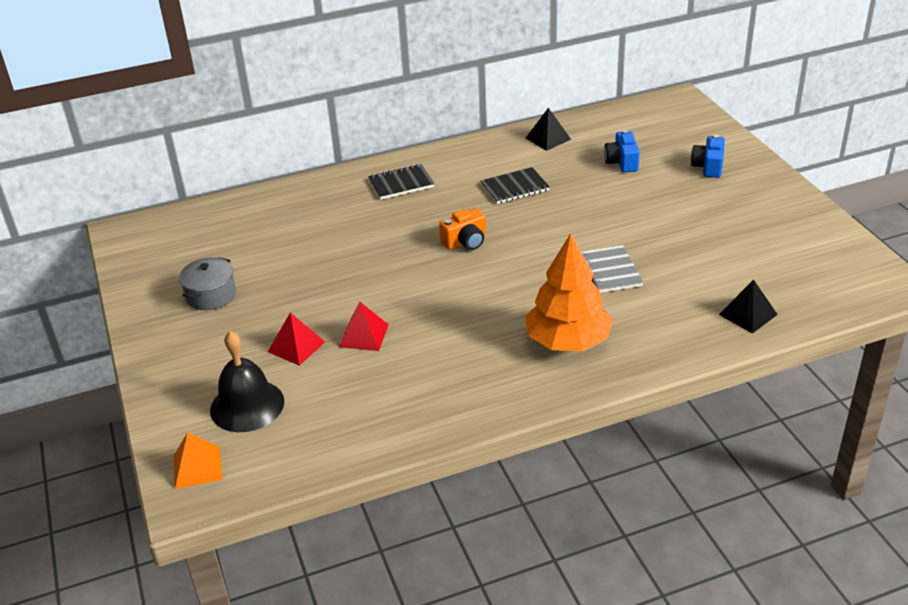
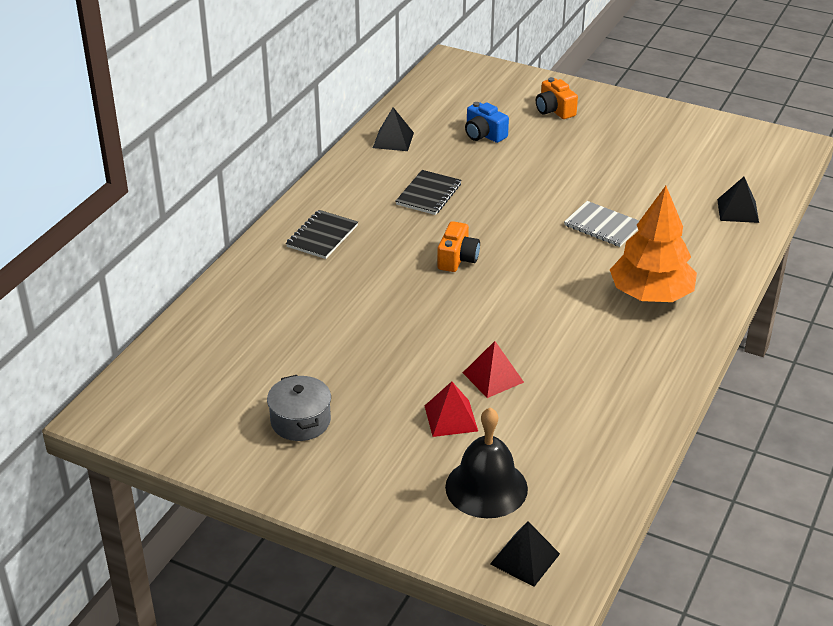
camera: 45 degrees left, 0 degrees up
(197, 467) = (524, 559): orange pyramid -> black pyramid
(708, 167) = (554, 110): blue camera -> orange camera

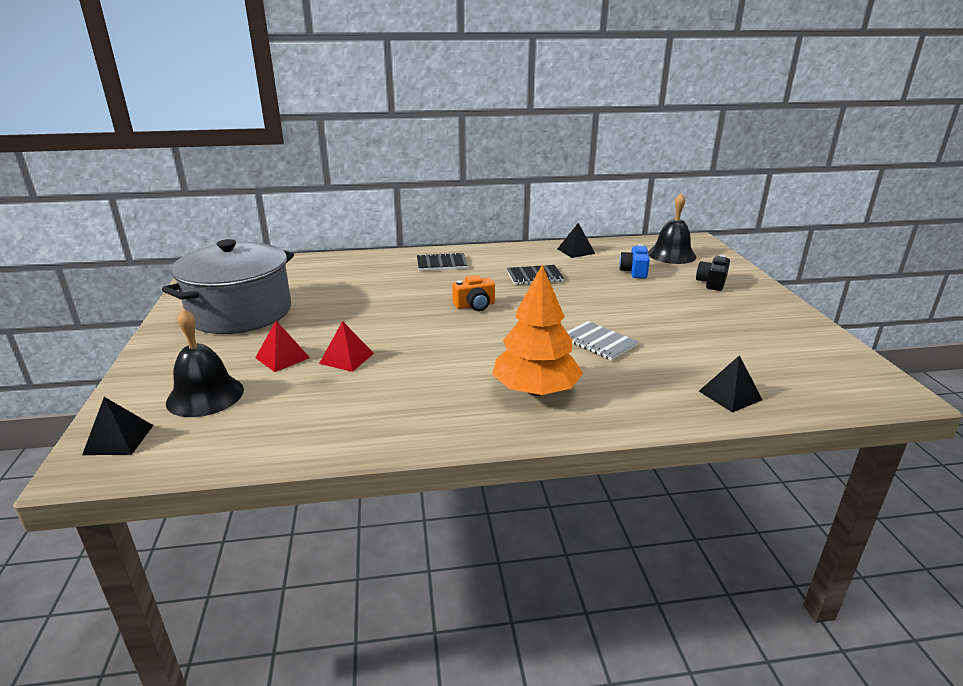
camera: 55 degrees right, 10 degrees down
(300, 421) = (240, 313): grey pot -> grey pot, size x2.24
(470, 94) = (671, 255): none -> black bell
(554, 110) = (712, 283): orange camera -> black camera
(602, 226) = (598, 342): grey notebook -> grey notebook turned 45 degrees counterclockwise

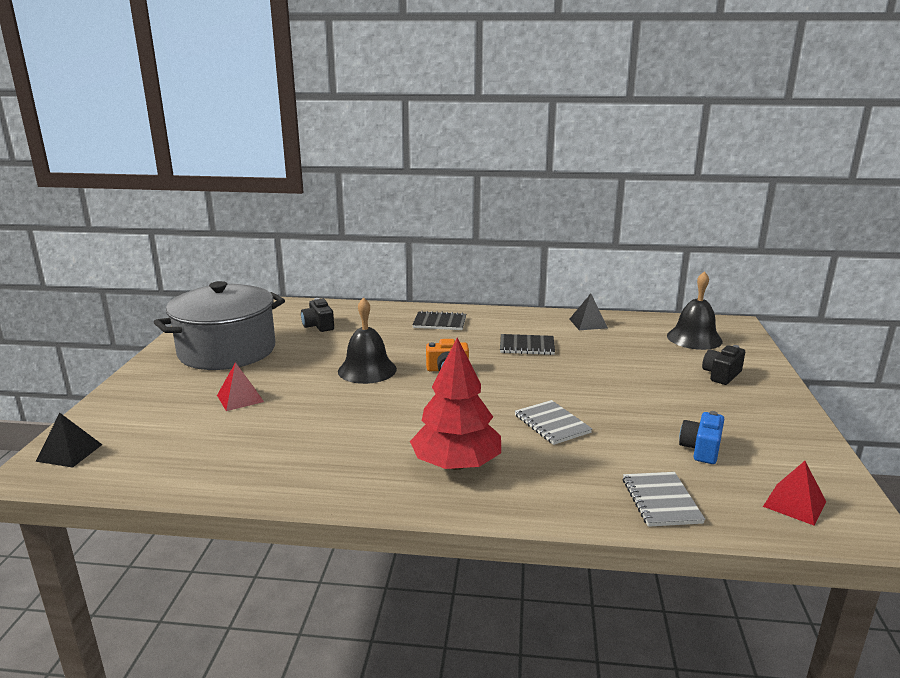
camera: 15 degrees right, 5 degrees down
(205, 395) = (157, 424): black bell -> black bell (367, 370)
(323, 278) = (318, 325): none -> black camera
(346, 358) = (296, 406): red pyramid -> red pyramid (794, 504)
(535, 390) = (456, 464): orange tree -> red tree
(634, 271) = (639, 352): blue camera -> blue camera (701, 449)
(730, 395) = (661, 501): black pyramid -> grey notebook

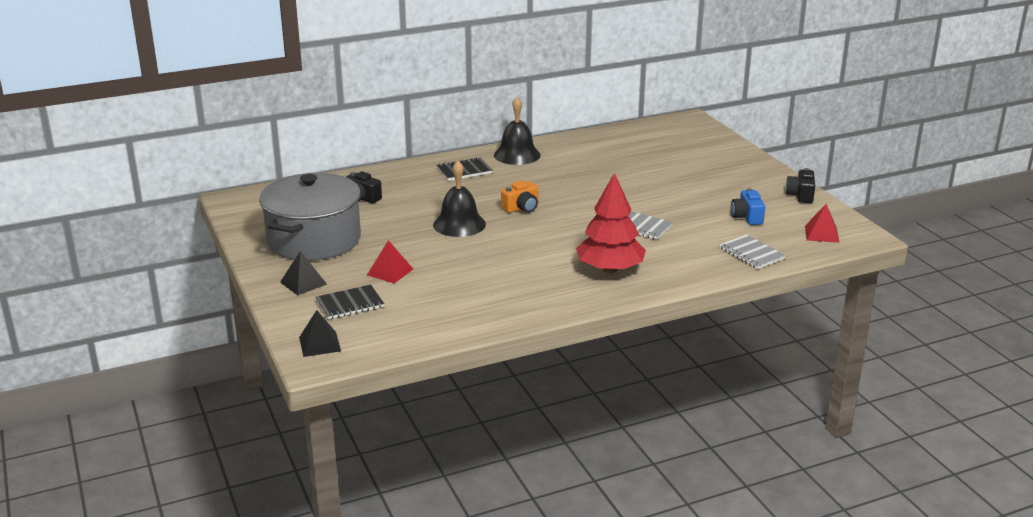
camera: 30 degrees left, 5 degrees up
(527, 346) = (559, 174): black notebook -> black notebook (350, 304)
(588, 323) = (584, 143): black pyramid -> black pyramid (303, 283)
(694, 338) = (673, 138): black bell -> black bell (517, 155)
(721, 375) = (716, 163): black camera -> black camera (800, 195)

